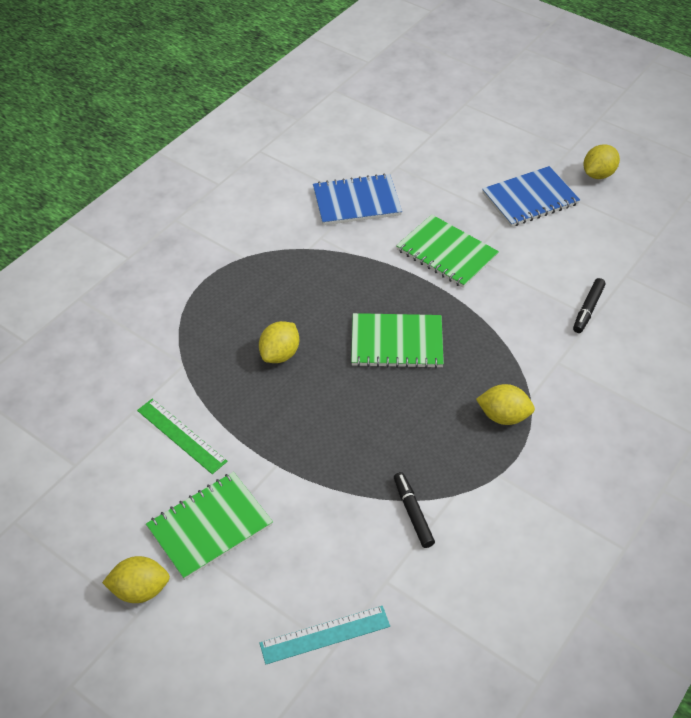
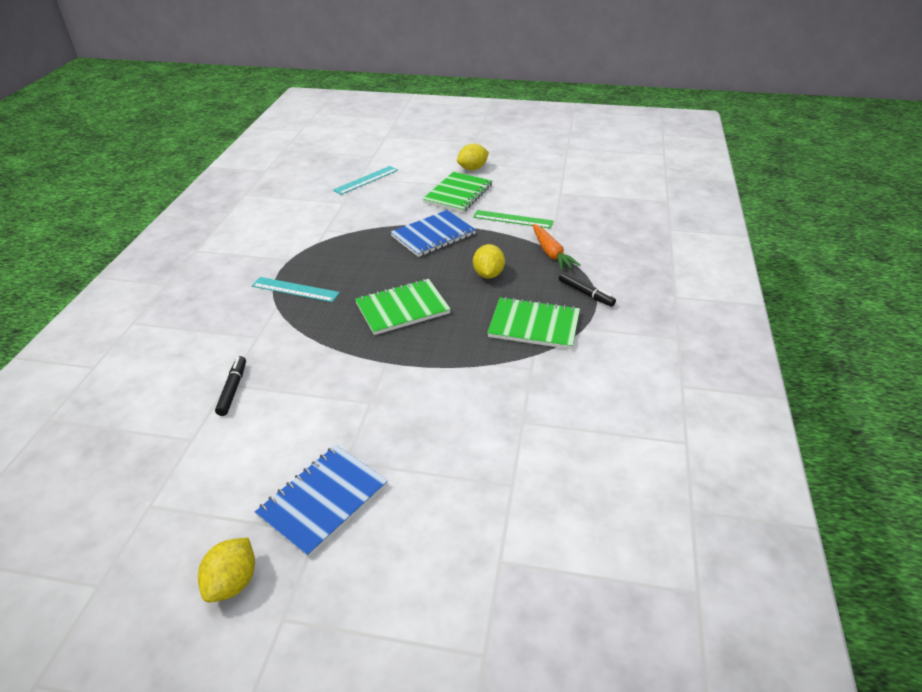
camera: 155 degrees right, 10 degrees down
(188, 358) = (551, 253): none -> orange carrot
(356, 202) = (525, 419): blue notebook -> blue notebook (433, 235)
(413, 513) = (340, 229): black marker -> black marker (586, 293)
(446, 253) = (396, 396): green notebook -> green notebook (534, 325)
(503, 416) = (295, 289): yellow lemon -> turquoise ruler

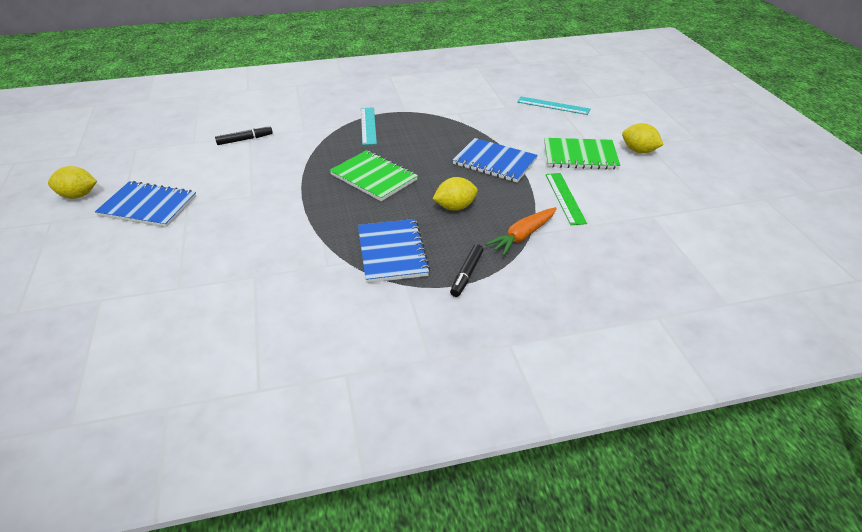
camera: 65 degrees right, 0 degrees up
(534, 325) = (392, 252): green notebook -> blue notebook

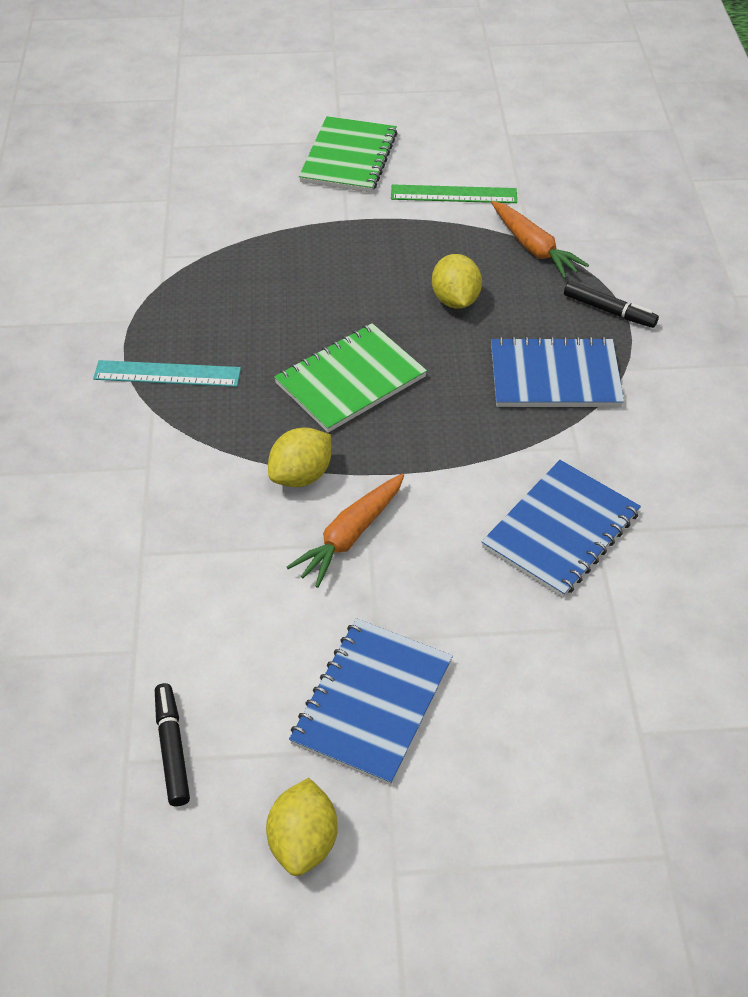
camera: 80 degrees left, 10 degrees up
(245, 140) = (155, 560): black marker -> black marker (172, 748)
(256, 189) = (350, 536): none -> orange carrot
(494, 162) = (342, 241): blue notebook -> blue notebook (560, 530)
(553, 105) = (185, 150): turquoise ruler -> none
(639, 151) = (352, 104): yellow lemon -> yellow lemon (301, 475)

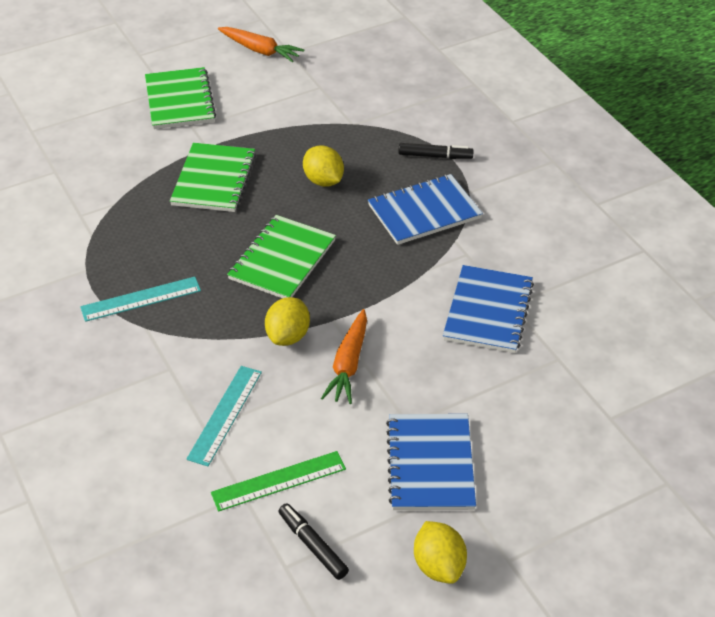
camera: 25 degrees left, 5 degrees down
(173, 545) = (225, 414): none -> turquoise ruler
(331, 260) = (214, 180): none -> green notebook
(453, 194) = (276, 106): green ruler -> green ruler (278, 481)
(534, 248) = (357, 128): orange carrot -> orange carrot (260, 50)

